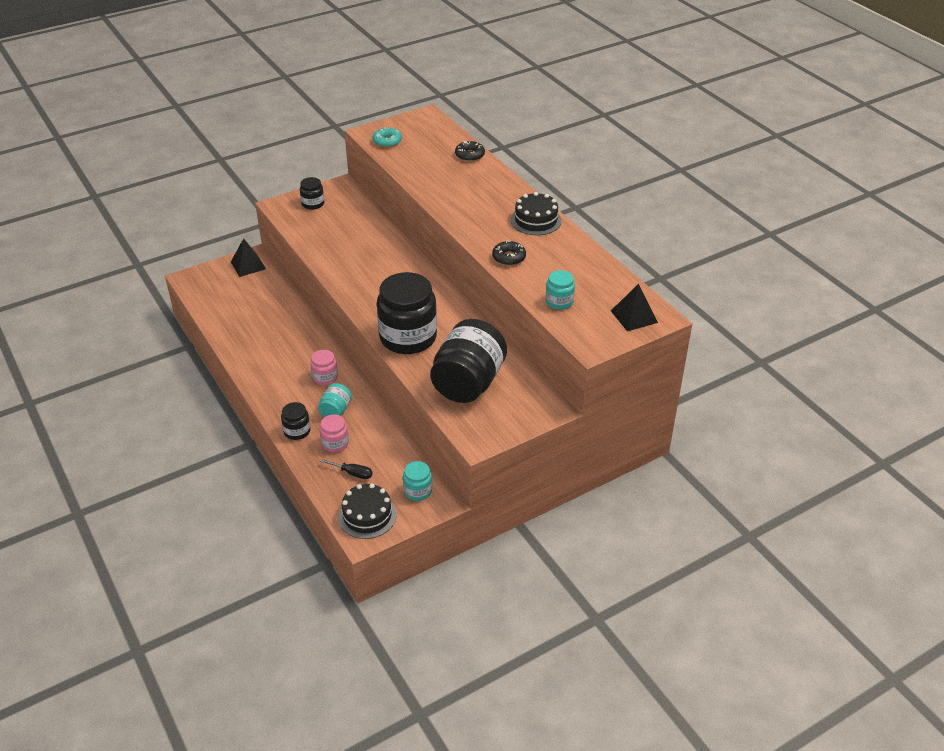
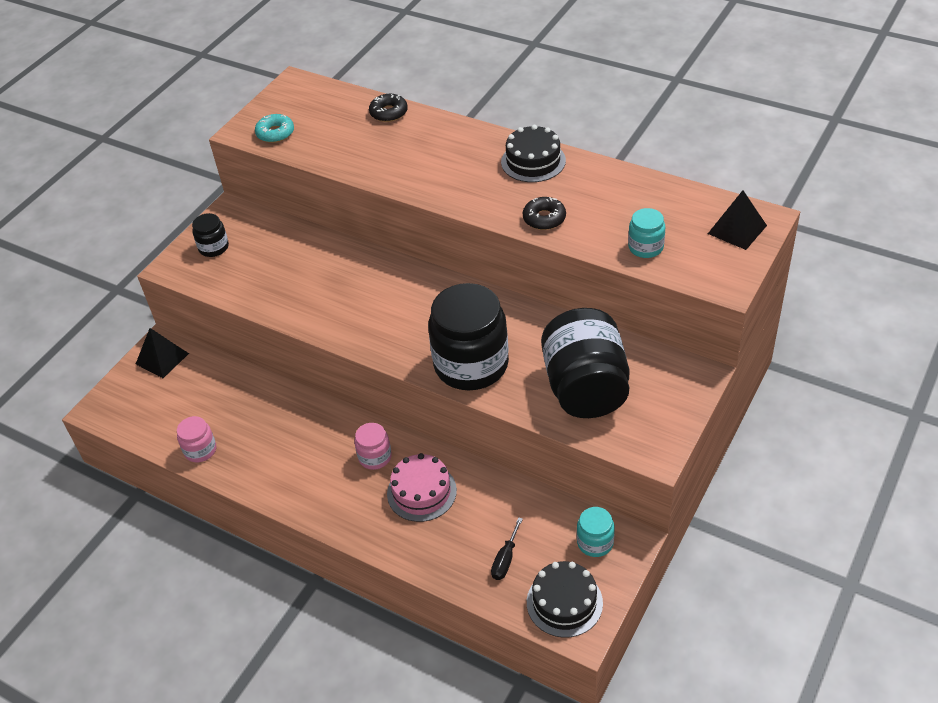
camera: 25 degrees left, 5 degrees up
(297, 431) = (397, 540): black jar -> none
(335, 443) = (454, 533): pink jar -> pink jar (200, 450)
(336, 411) = (421, 492): turquoise jar -> pink cake
(353, 473) = (505, 559): black screwdriver -> black screwdriver turned 120 degrees clockwise

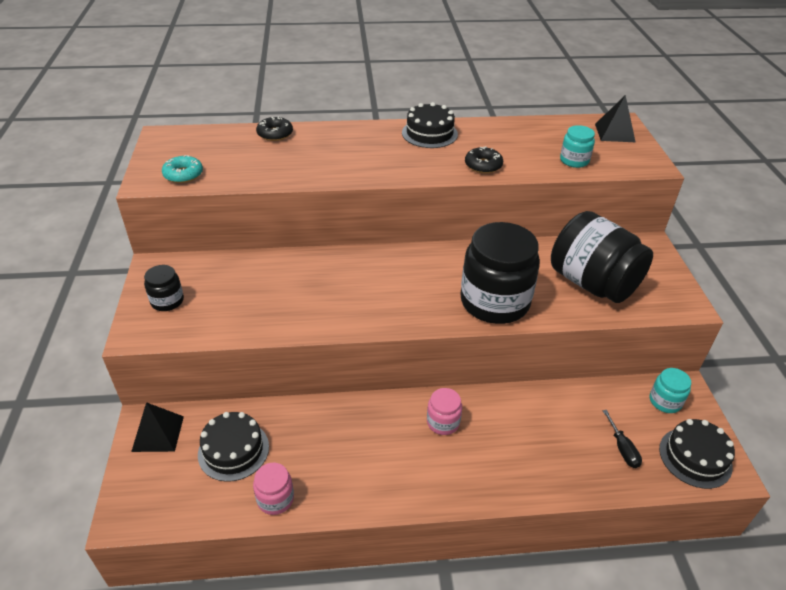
camera: 40 degrees left, 5 degrees down
(201, 398) = (233, 450): none -> black cake
(421, 492) = (508, 431): pink cake -> none

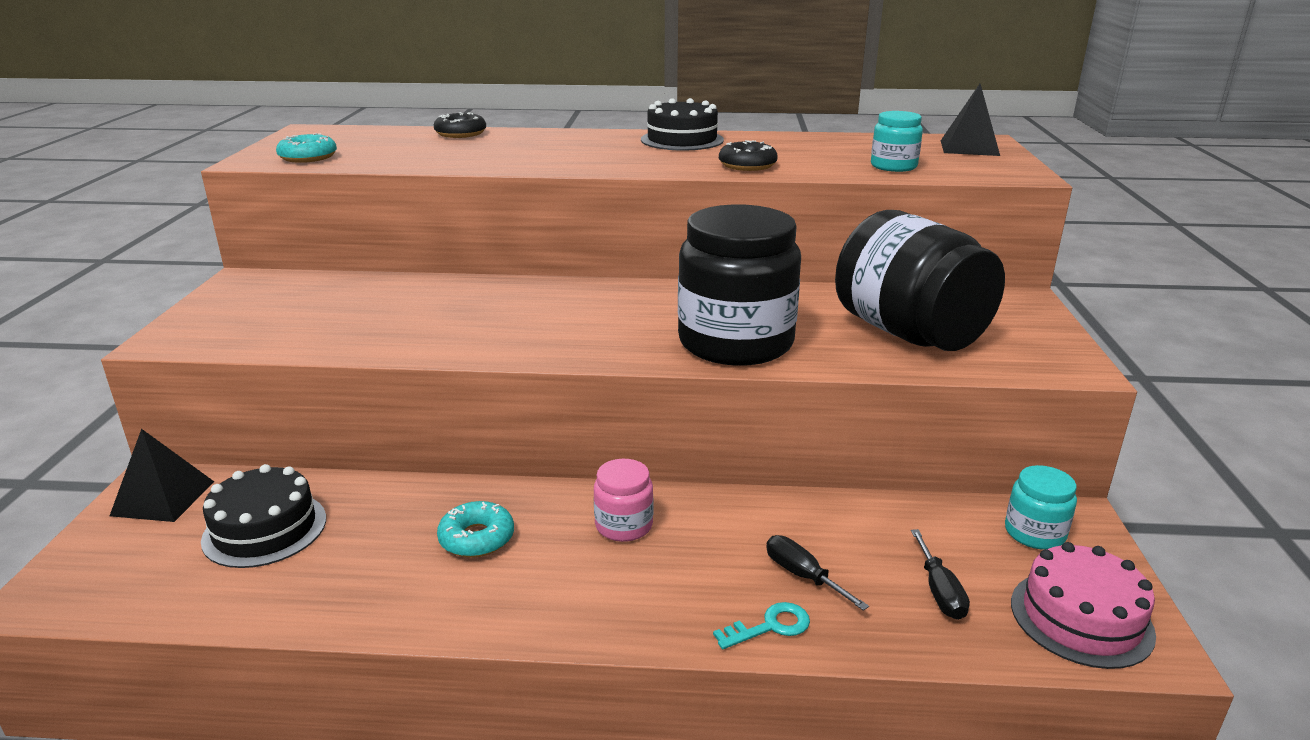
camera: 10 degrees right, 15 degrees down
(167, 301) = (235, 312): black jar -> none
(275, 499) = (296, 598): pink jar -> none
(362, 442) = (477, 538): none -> turquoise donut
(540, 484) = (770, 626): none -> turquoise key
(550, 447) = (803, 576): none -> black screwdriver
(695, 457) = (1081, 618): black cake -> pink cake

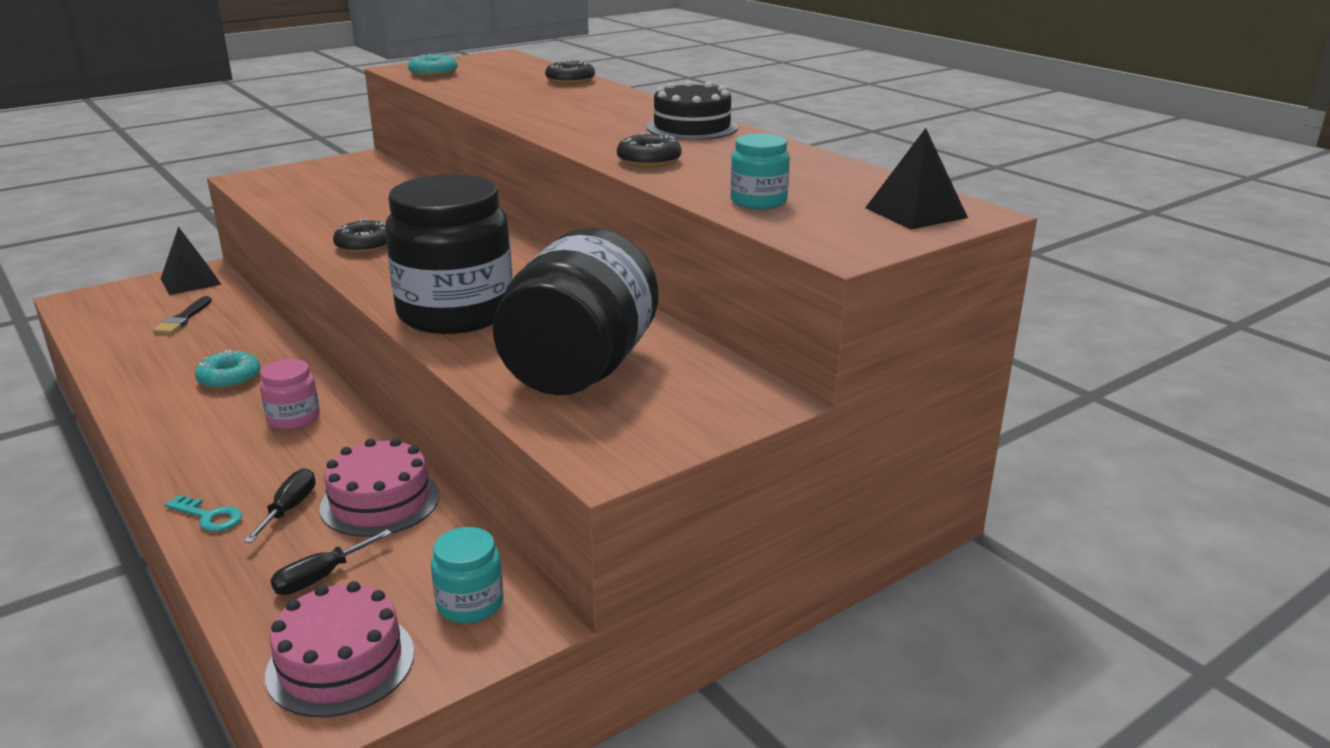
camera: 50 degrees right, 0 degrees up
(265, 529) = (183, 319): black cake -> black brush
(506, 336) = (365, 245): none -> black donut
(837, 526) = (380, 501): none -> pink cake

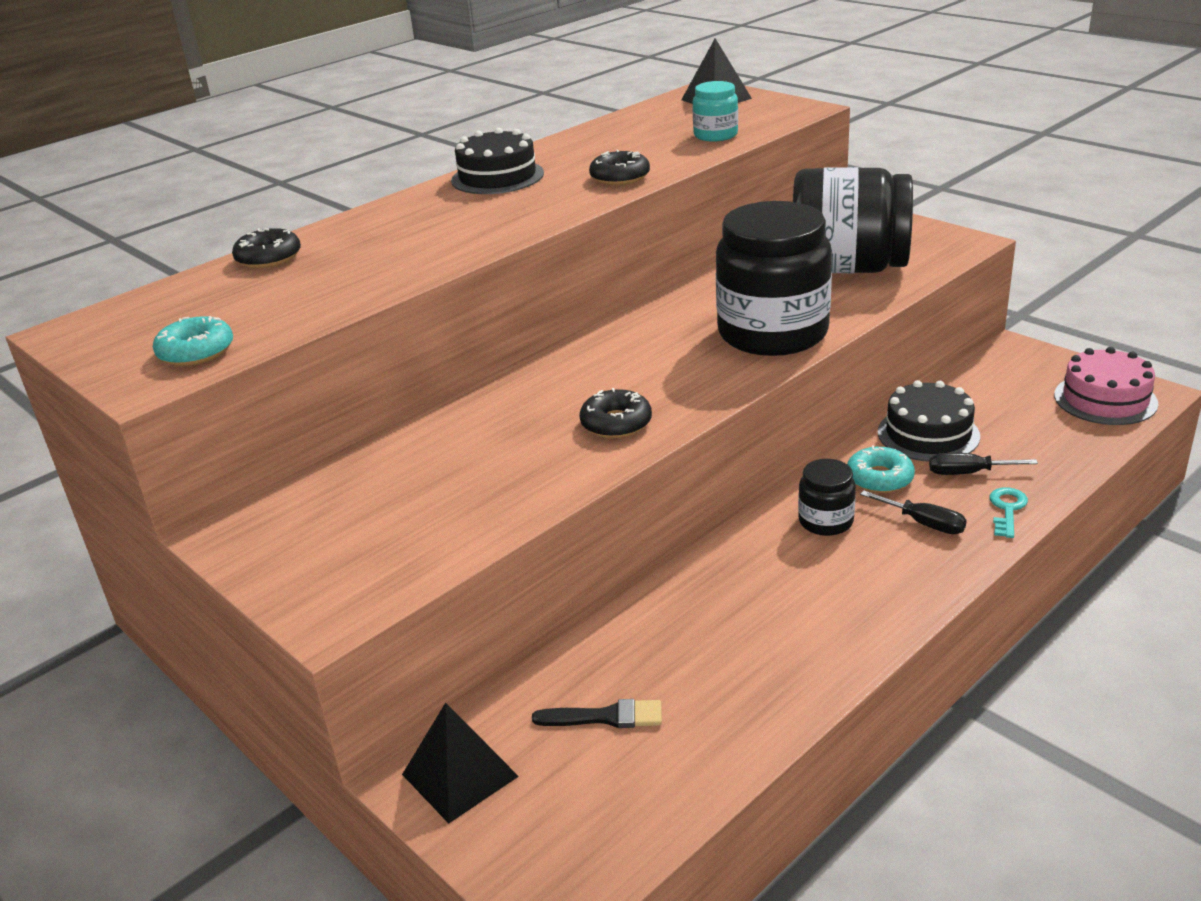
camera: 95 degrees left, 5 degrees up
(229, 378) = (761, 598): turquoise donut -> turquoise donut (879, 478)
(293, 418) = (825, 521): pink jar -> black jar
(320, 577) = (1035, 432): black screwdriver -> black screwdriver (924, 523)
(380, 501) = (928, 434): pink cake -> black cake
(470, 603) = (1014, 370): turquoise jar -> none

